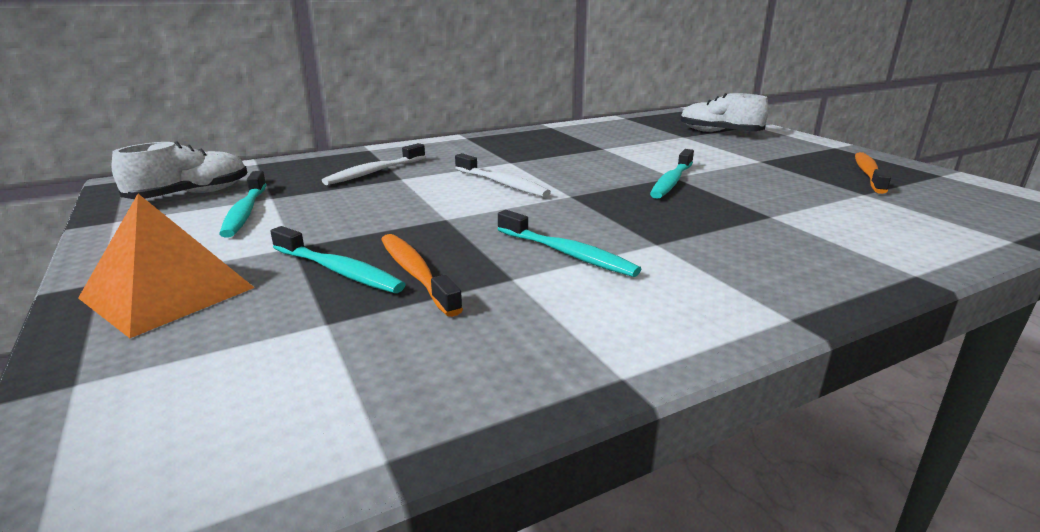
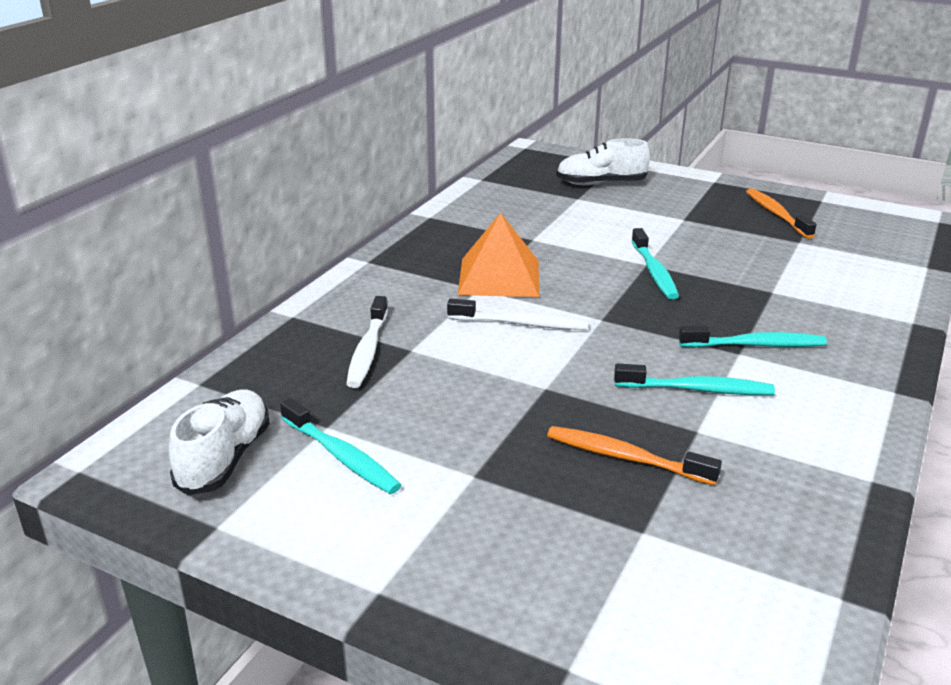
camera: 35 degrees left, 5 degrees up
(167, 293) = (467, 570): orange pyramid -> orange pyramid (499, 277)
(339, 271) = (563, 482): turquoise toothbrush -> turquoise toothbrush (755, 345)

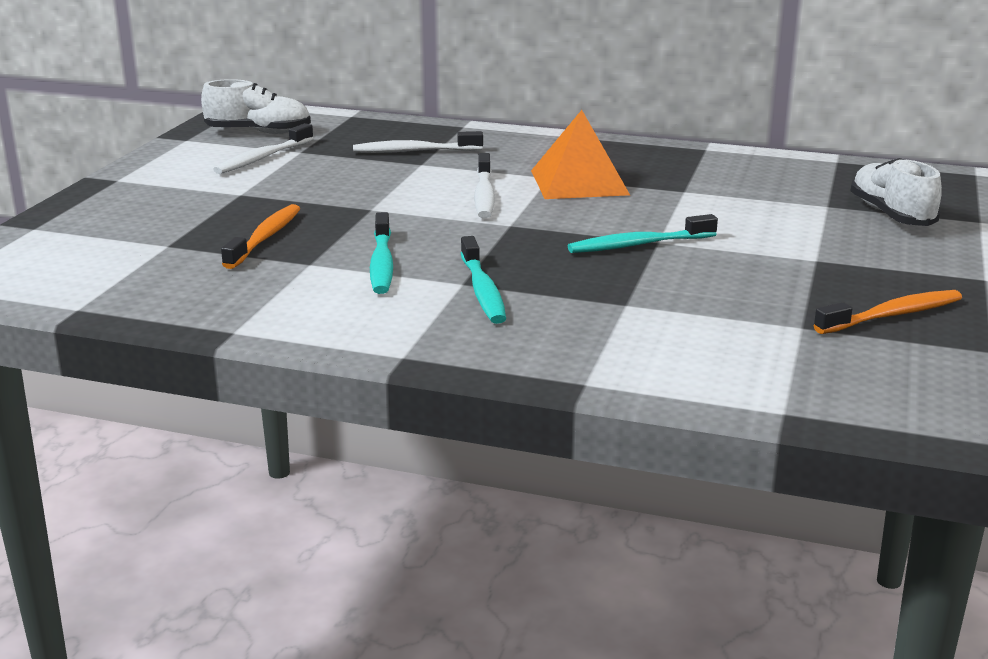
camera: 80 degrees right, 5 degrees down
(341, 456) = (262, 158): turquoise toothbrush -> white toothbrush

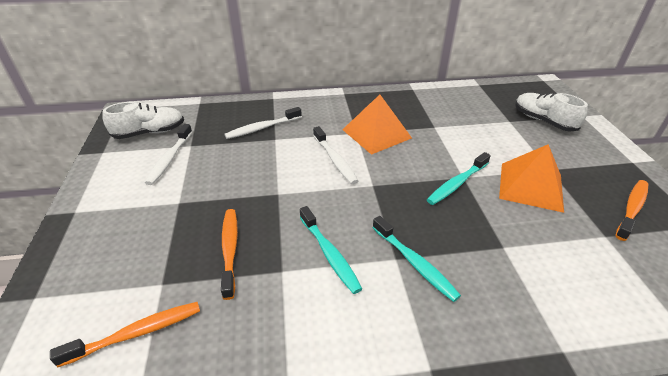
camera: 25 degrees left, 15 degrees up
(115, 269) = (137, 333): none -> orange toothbrush
(754, 267) = (530, 186): none -> orange pyramid

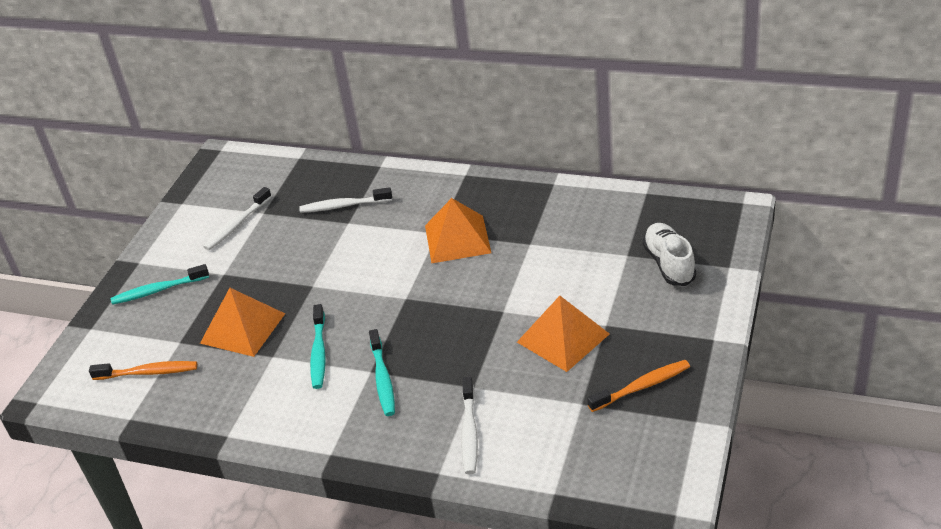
camera: 30 degrees right, 0 degrees up
(149, 132) = (232, 188): white shoe -> none
(230, 250) = (242, 328): orange toothbrush -> orange pyramid
(335, 160) = (390, 262): white toothbrush -> white toothbrush (469, 432)
(457, 184) = (489, 316): turquoise toothbrush -> turquoise toothbrush (158, 290)

